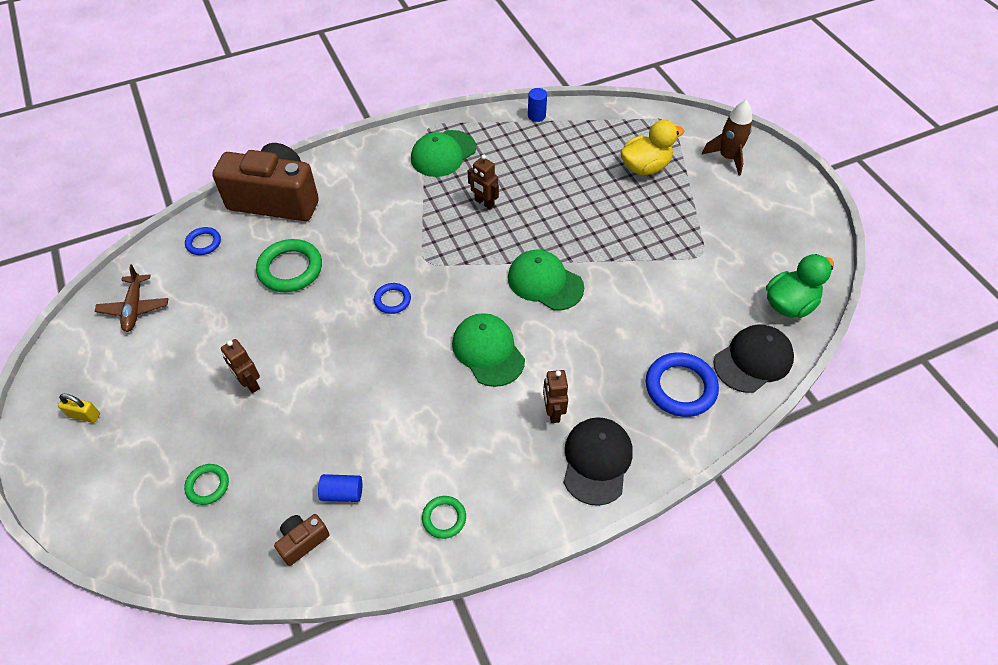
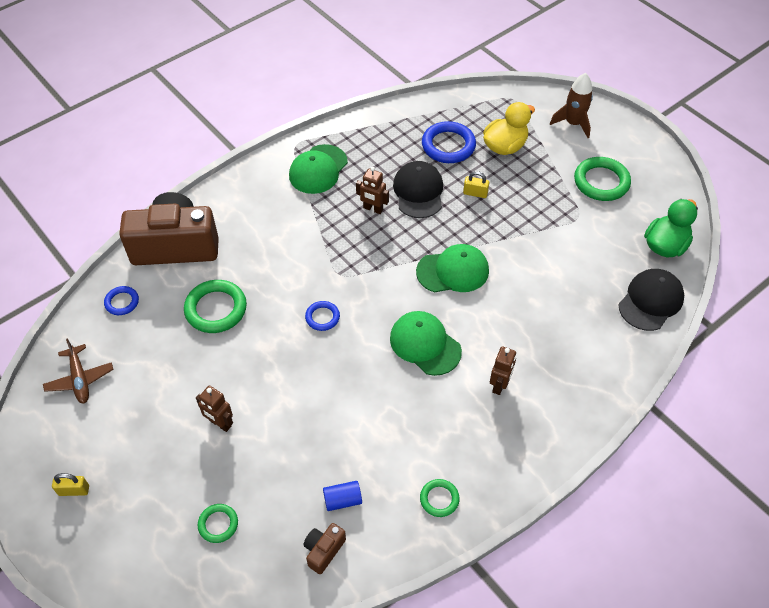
camera: 15 degrees left, 0 degrees up
(536, 116) = (391, 116): blue cylinder -> none
(545, 282) = (453, 271): green cap -> green cap turned 150 degrees clockwise
(553, 412) = (499, 385): brown robot -> brown robot turned 135 degrees counterclockwise
(596, 461) = (550, 418): black cap -> black cap (418, 192)
(597, 208) = (475, 193): none -> yellow padlock
(680, 387) = (599, 338): blue ring -> blue ring (448, 145)
(738, 223) = (601, 182): none -> green ring

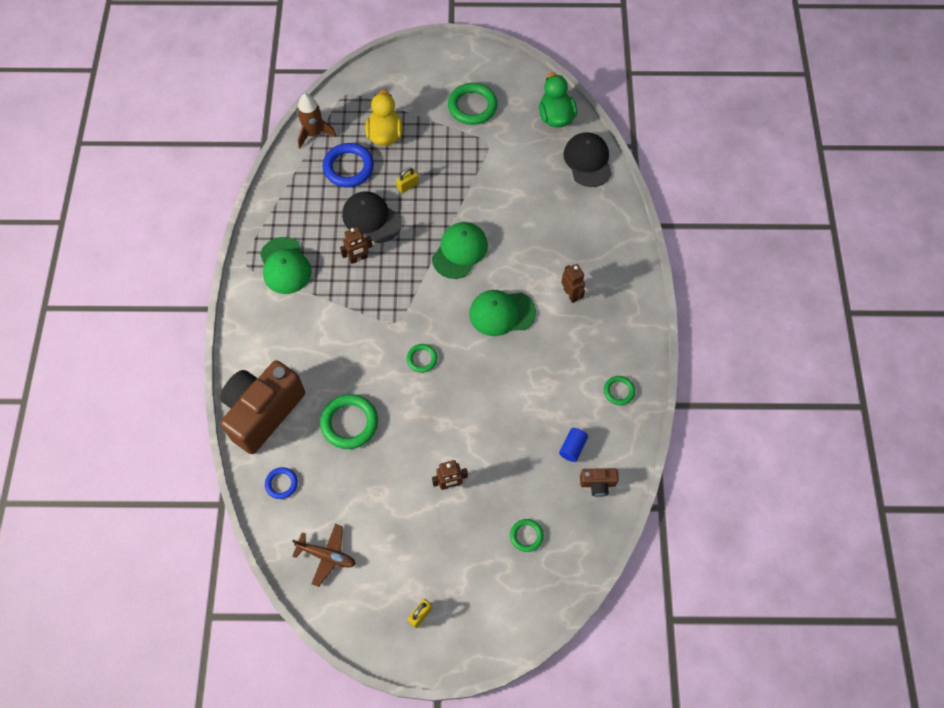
camera: 50 degrees left, 10 degrees up
(322, 317) = (422, 359): blue ring -> green ring
(323, 550) = (598, 484): brown camera -> brown camera turned 75 degrees counterclockwise
(573, 123) = (407, 79): brown rocket -> brown rocket (314, 133)

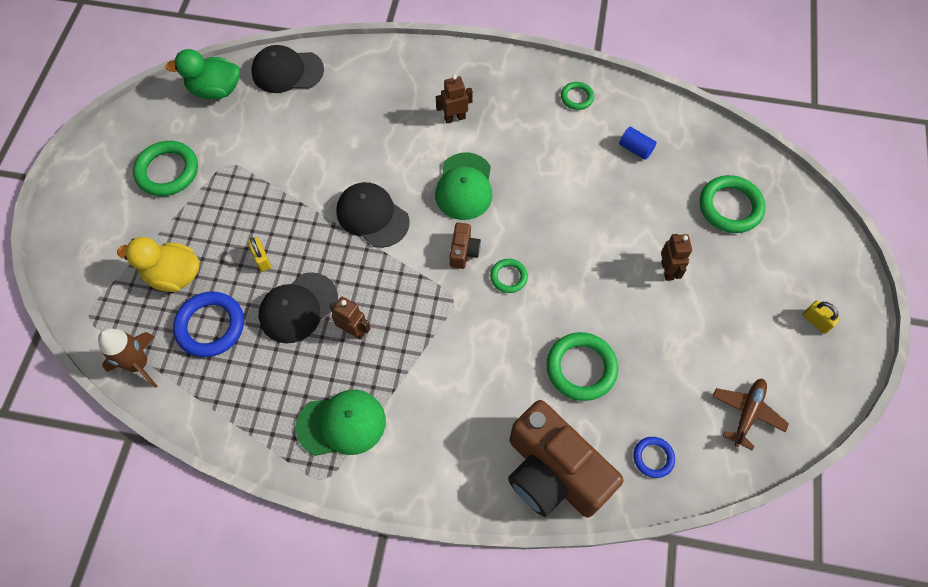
camera: 80 degrees left, 0 degrees up
(358, 258) = (353, 330): brown robot -> brown robot turned 45 degrees counterclockwise
(460, 251) = (372, 216): green cap -> black cap
(526, 536) = (730, 207): green ring -> green ring, size x1.81
(598, 484) = (677, 134): brown camera -> brown camera (464, 251)

